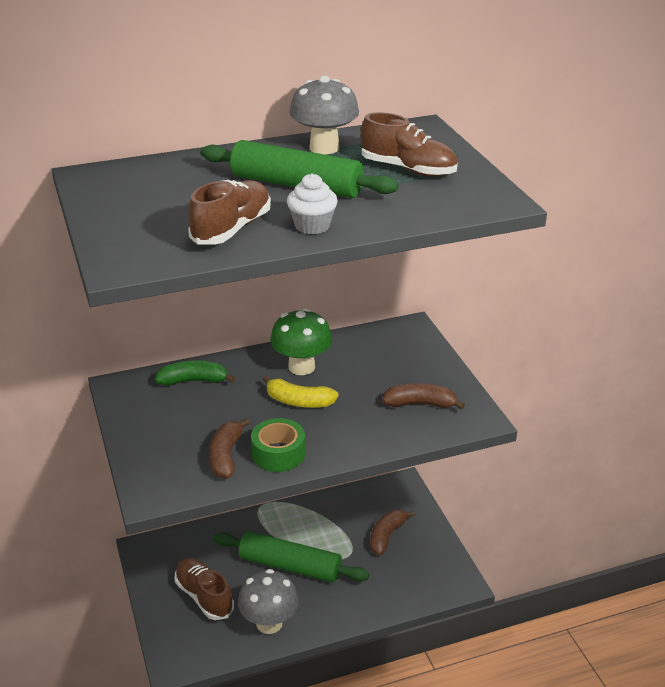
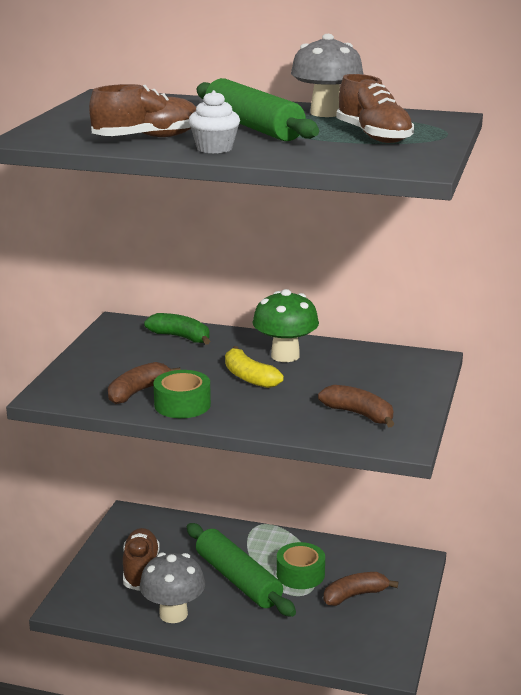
camera: 35 degrees right, 10 degrees down
(332, 537) = (300, 574): none -> green tape

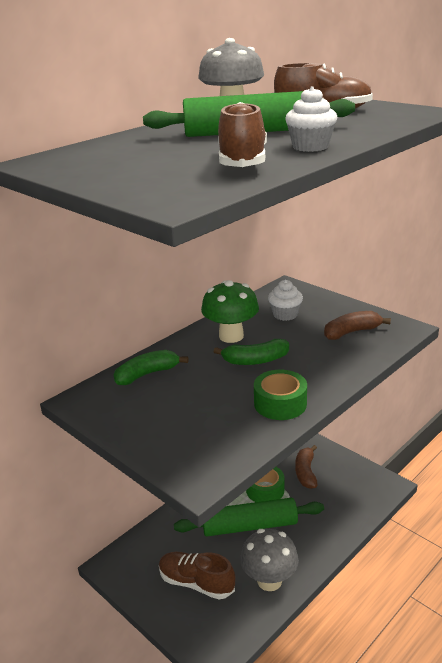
camera: 60 degrees left, 5 degrees up
(138, 392) = (236, 421): brown banana -> none
(249, 377) = (255, 360): yellow banana -> green banana
(360, 372) = (285, 315): none -> white cupcake

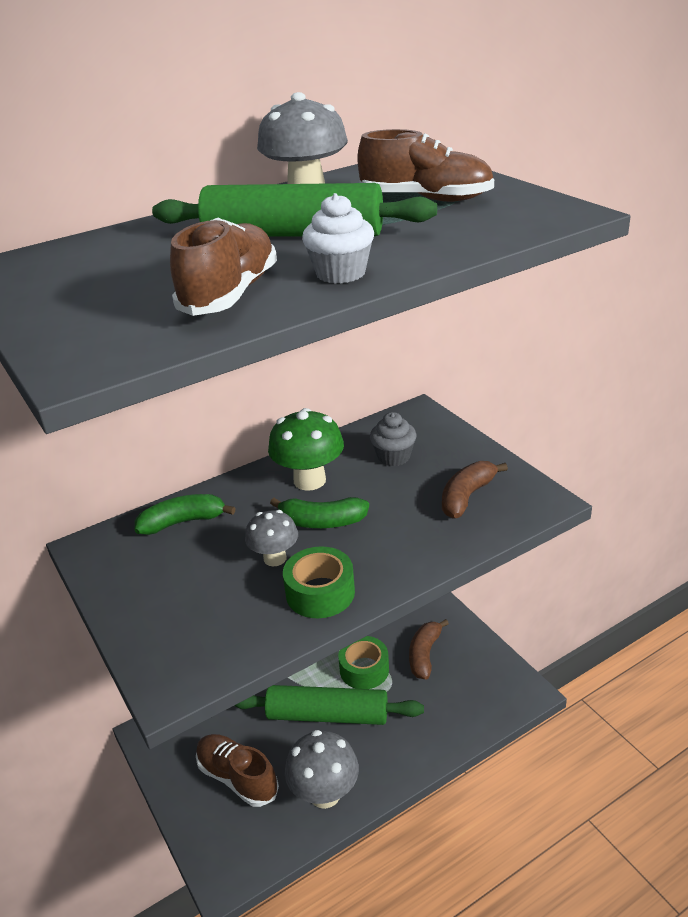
camera: 15 degrees right, 5 degrees up
(233, 387) = (275, 558): none -> grey mushroom
(285, 315) = (393, 457): white cupcake -> grey cupcake
(351, 332) = (466, 497): brown banana -> brown banana turned 45 degrees counterclockwise

